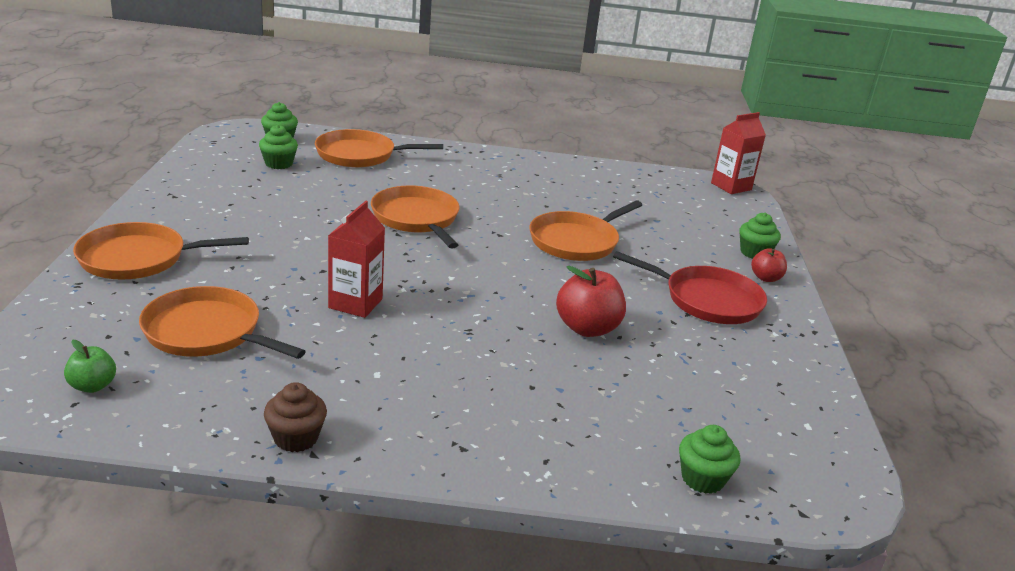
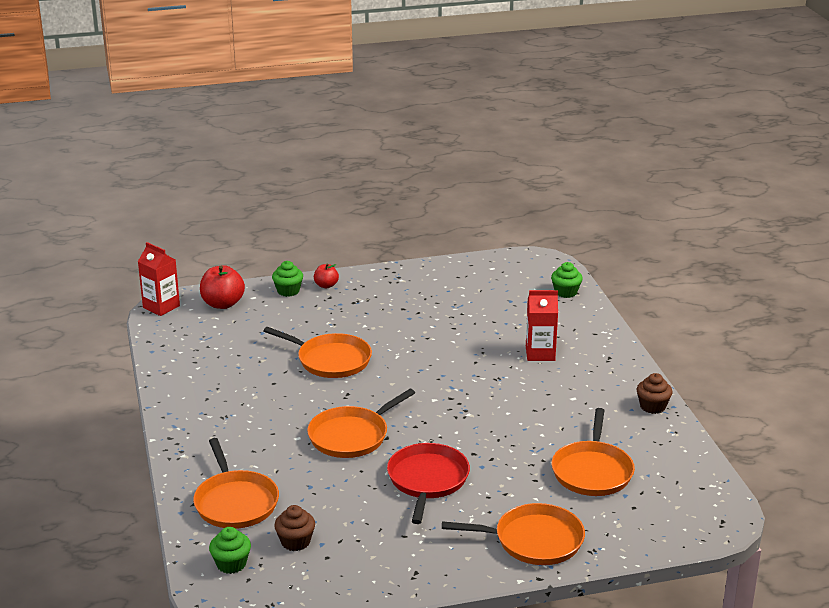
camera: 105 degrees left, 0 degrees up
(92, 386) = (682, 489): green apple -> none
(138, 258) = (533, 540): orange pan -> orange pan turned 60 degrees counterclockwise
(279, 164) = (295, 542): green cupcake -> brown cupcake
(355, 303) = (504, 427): red carton -> red carton (540, 353)
(587, 328) = (454, 339): red apple -> red apple (223, 304)
(707, 300) = (378, 303): red pan -> red pan (427, 480)

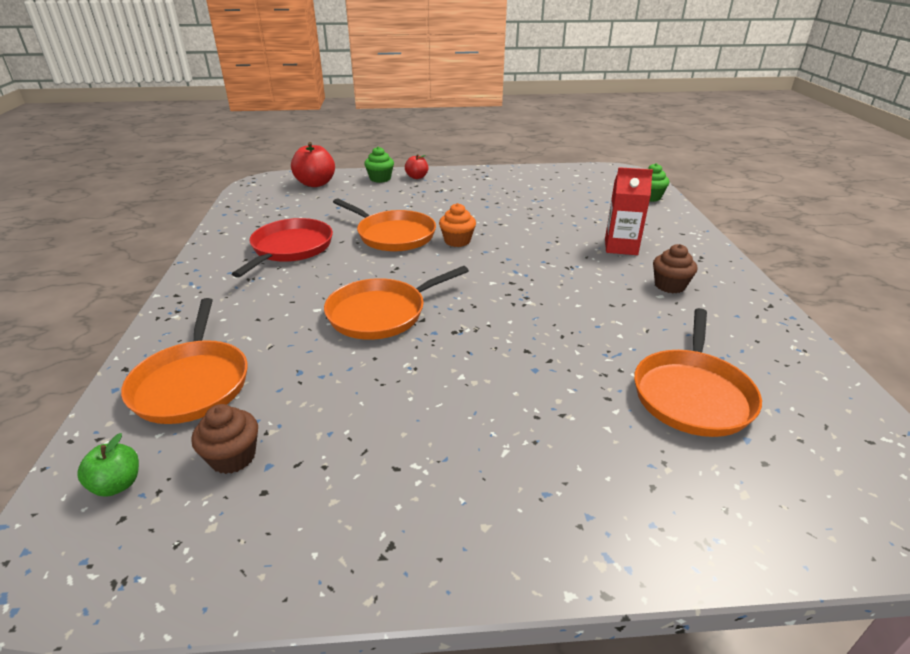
camera: 10 degrees right, 5 degrees up
(161, 307) = (260, 182): red carton -> none
(231, 564) = (117, 484): green cupcake -> green apple
(392, 361) = (457, 241): none -> orange cupcake
(427, 480) = (456, 381): red pan -> red pan (290, 248)
(533, 540) = (600, 506): orange pan -> none
(652, 406) = (765, 315): brown cupcake -> brown cupcake (669, 285)

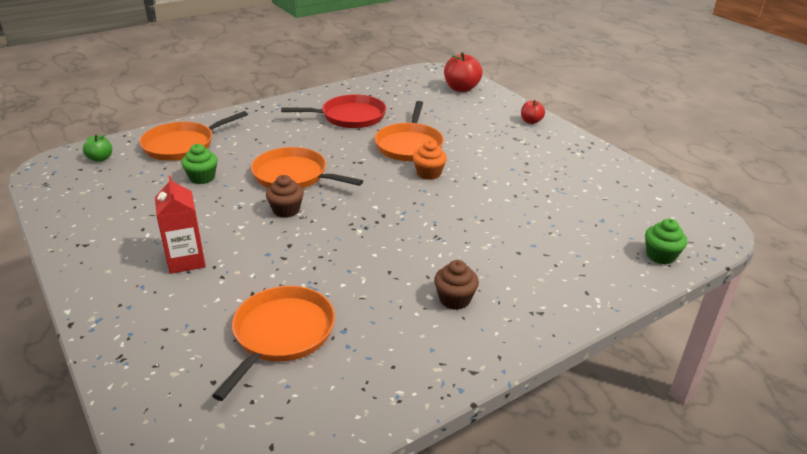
camera: 60 degrees right, 0 degrees up
(233, 457) = (130, 179): brown cupcake -> brown cupcake (286, 210)
(380, 178) = (505, 108): green cupcake -> green cupcake (202, 178)
(621, 247) = (508, 257): red carton -> red carton (186, 260)
(692, 394) = (281, 334): orange pan -> orange pan turned 120 degrees clockwise

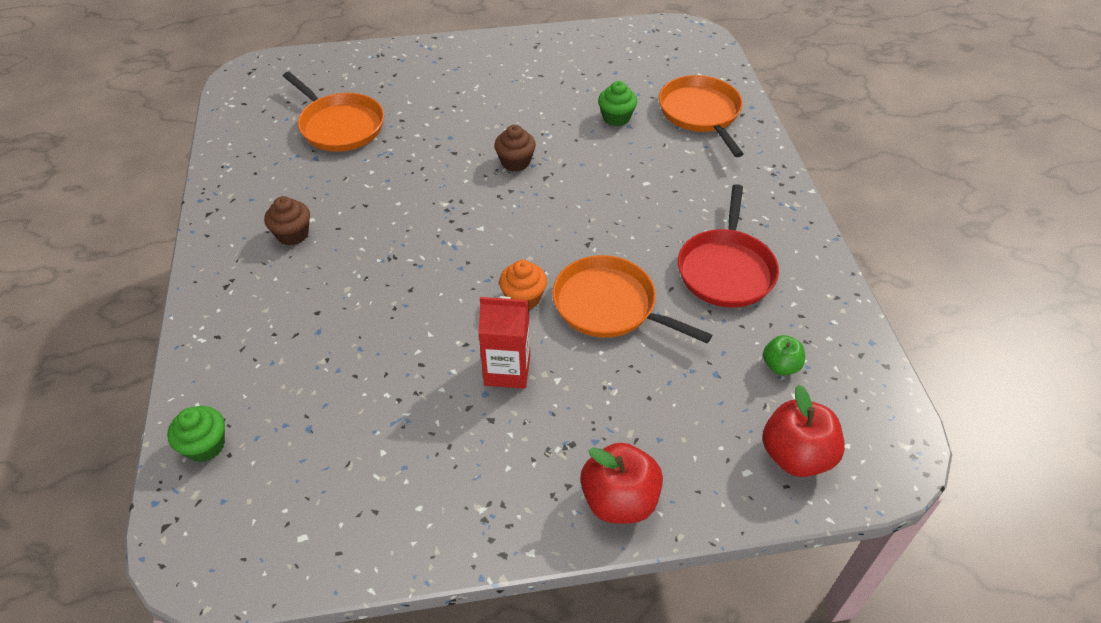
camera: 115 degrees right, 15 degrees up
(100, 159) = (693, 60): green apple -> green apple (780, 366)
(186, 260) = (473, 92): red carton -> red carton (507, 370)
(294, 175) = (584, 182): orange pan -> none
(531, 121) = (619, 500): red apple -> red apple, size x1.75

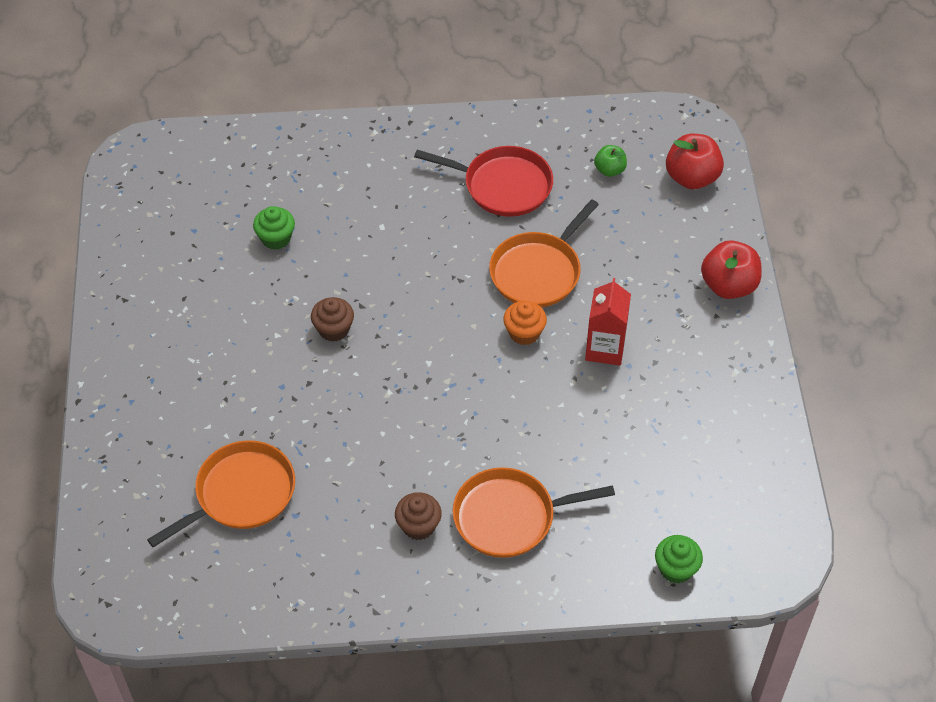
camera: 85 degrees left, 5 degrees up
(701, 113) = (282, 168): orange pan -> orange pan (509, 517)

